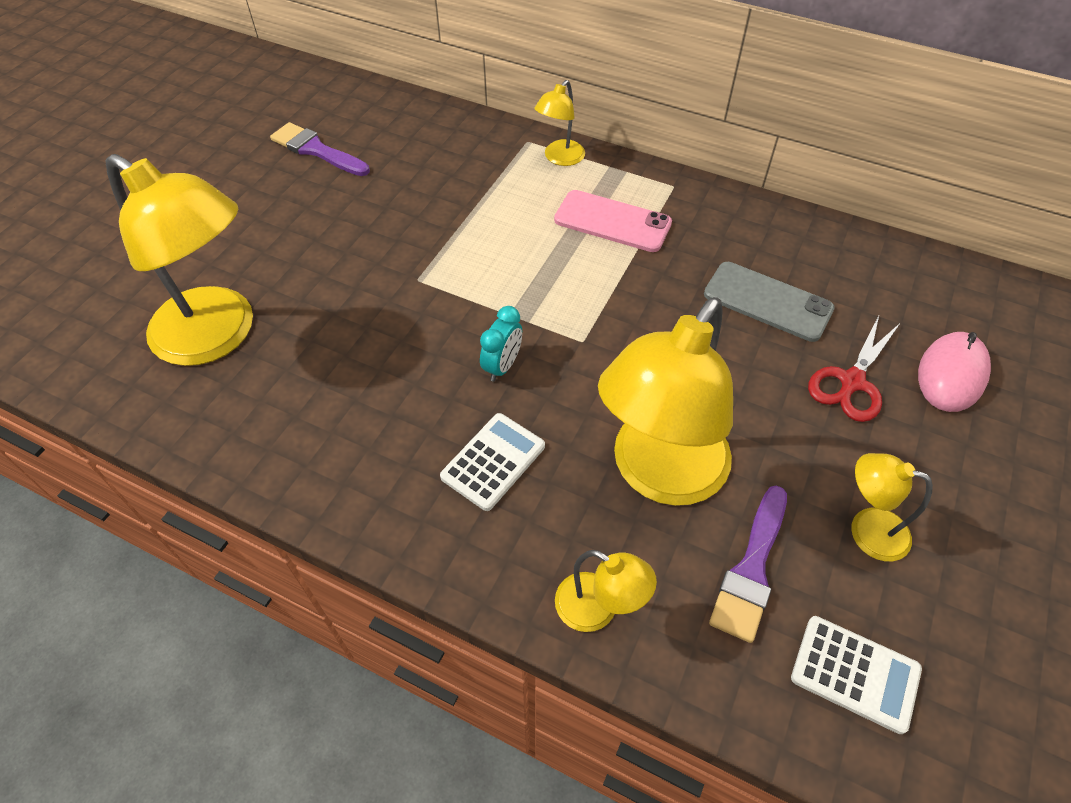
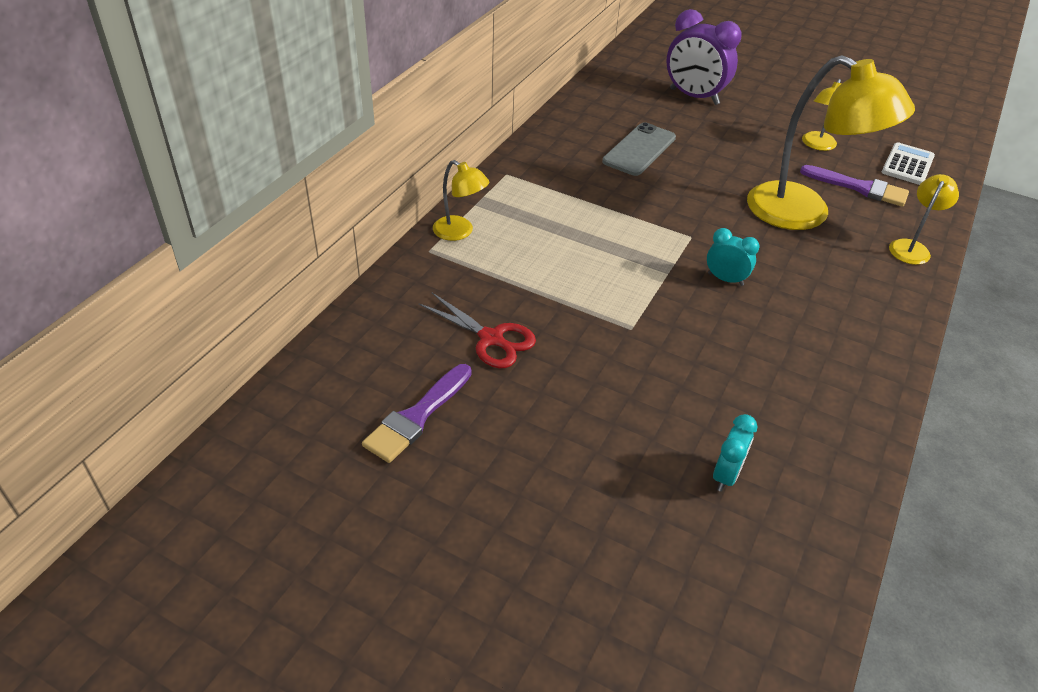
camera: 90 degrees left, 10 degrees down
(218, 336) = (726, 475): yellow lamp -> turquoise clock
(493, 461) = (818, 287): white calculator -> none
(612, 221) = (551, 209): pink phone -> none
(851, 382) = (707, 130): red scissors -> red scissors (491, 339)
(951, 374) = (694, 97): pink mouse -> purple clock

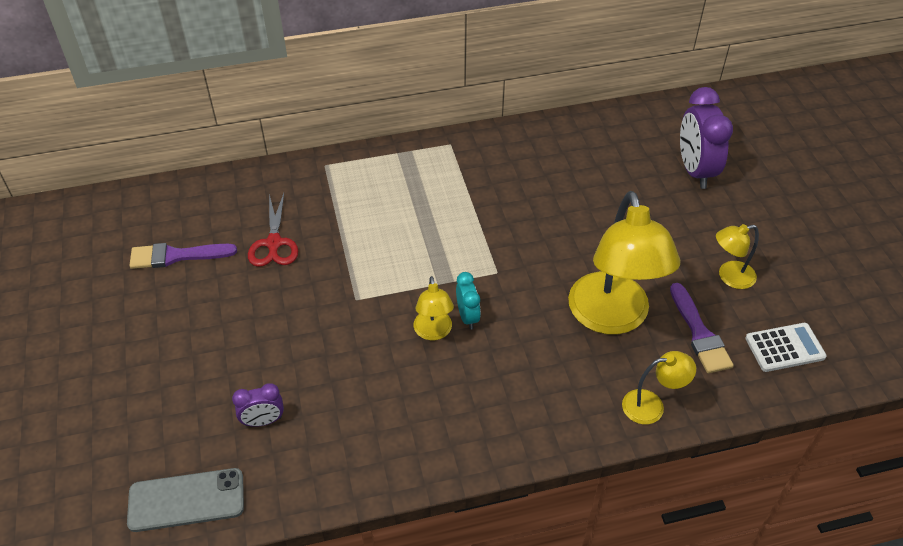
camera: 50 degrees right, 5 degrees up
(460, 232) = (359, 165): yellow lamp -> yellow lamp (433, 332)
(639, 150) = (572, 185): grey phone -> grey phone (186, 500)
(726, 475) = (263, 421): turquoise clock -> purple clock

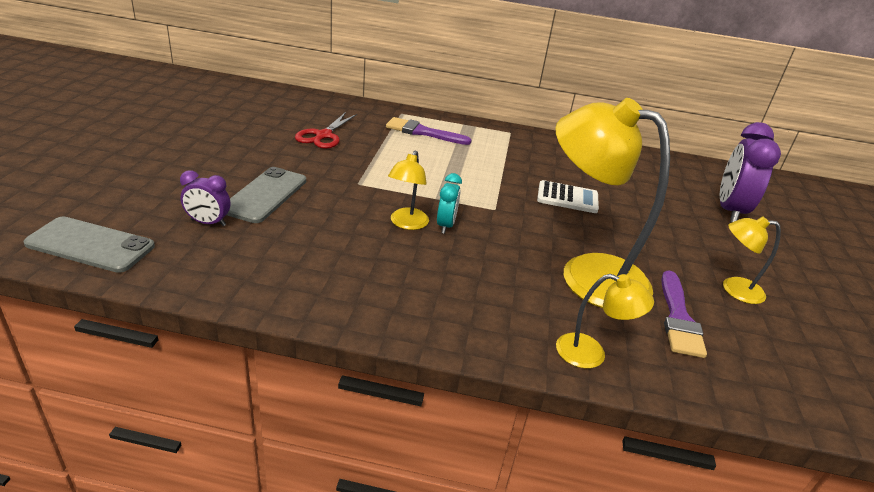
camera: 20 degrees right, 15 degrees down
(177, 256) = (246, 119): purple brush -> purple brush (423, 132)
(284, 359) = (265, 195): none -> grey phone
(612, 318) = (587, 274): yellow lamp -> yellow lamp turned 105 degrees clockwise
(784, 348) = (778, 366): white calculator -> white calculator (567, 198)

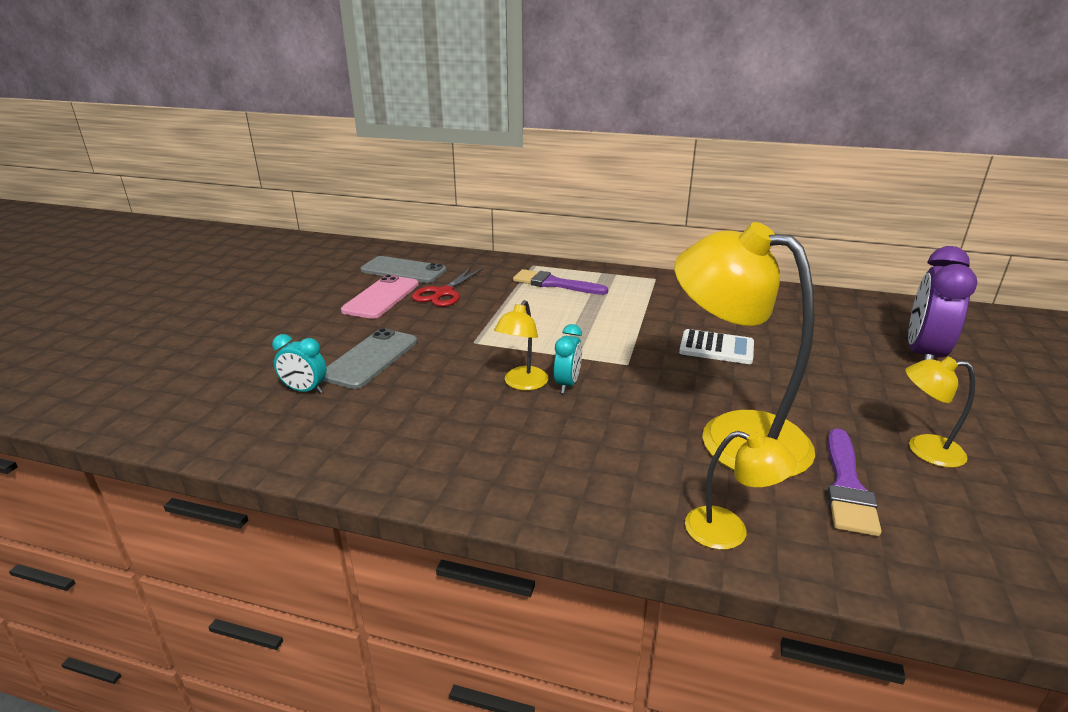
camera: 10 degrees right, 5 degrees down
(91, 245) = (180, 417): grey phone -> grey phone (403, 270)
(208, 223) = (305, 390): purple clock -> turquoise clock
(265, 136) = (381, 297): none -> pink phone

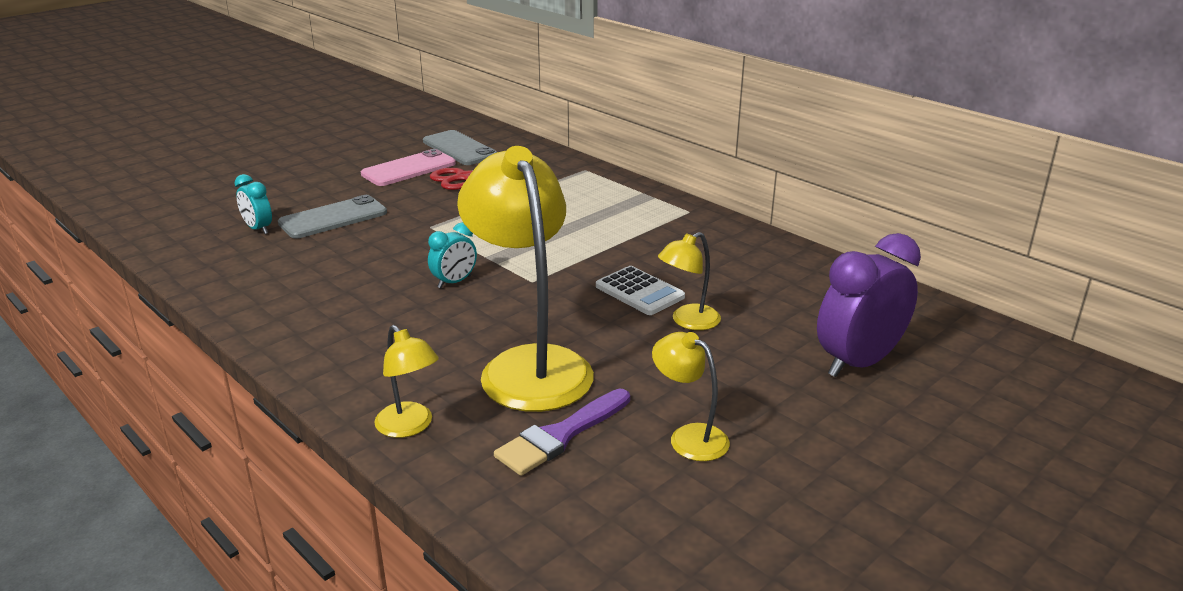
camera: 30 degrees right, 0 degrees up
(522, 384) = (418, 271): yellow lamp -> yellow lamp (688, 321)
(554, 284) = (577, 193): purple brush -> none

